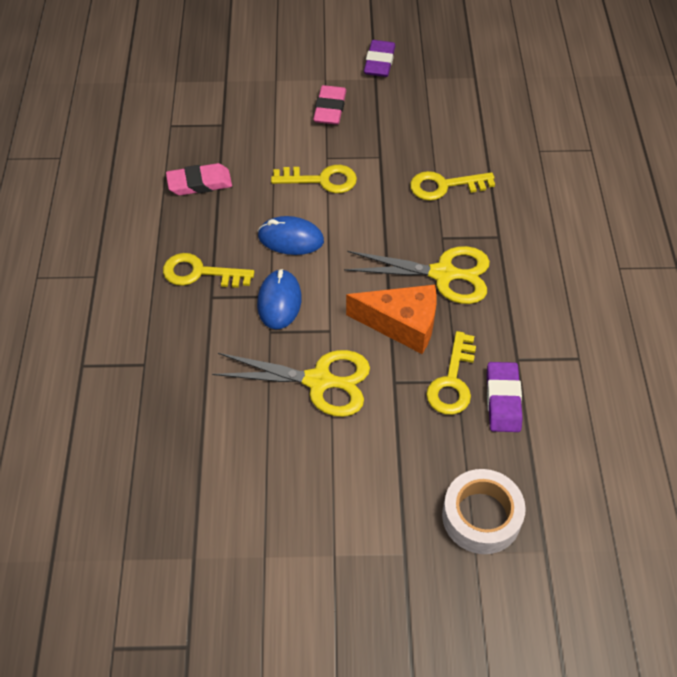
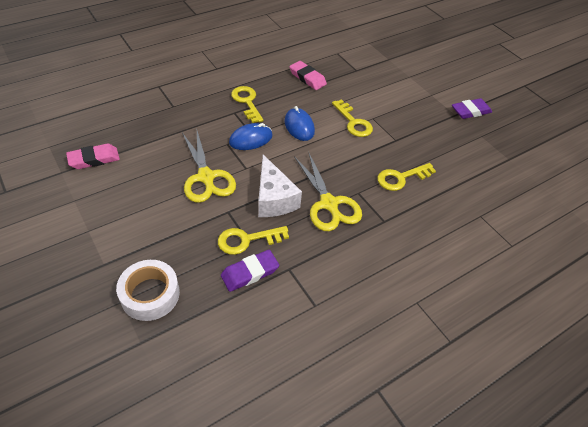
camera: 55 degrees right, 5 degrees down
(330, 109) = (411, 105): pink eraser -> pink eraser (94, 159)
(402, 324) = (274, 199): orange cheese -> white cheese
(444, 186) = (401, 178): yellow key -> yellow key turned 75 degrees counterclockwise

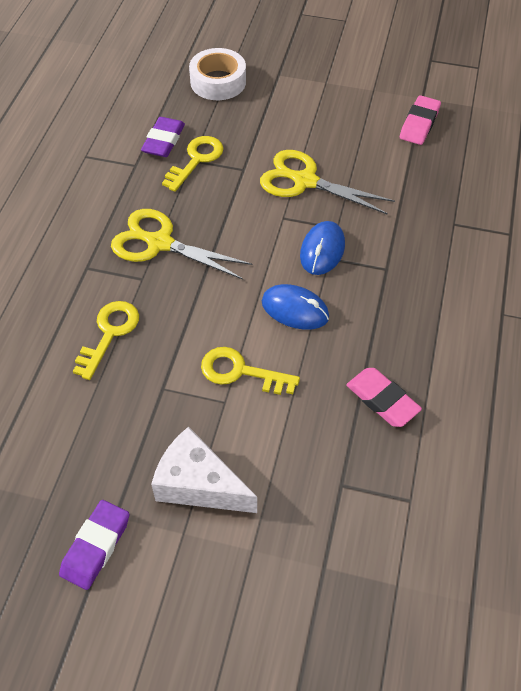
camera: 140 degrees right, 5 degrees up
(247, 102) = (394, 294): yellow key -> none
(274, 199) = (218, 209): white cheese -> white cheese (198, 484)
(307, 78) = (382, 400): pink eraser -> pink eraser turned 45 degrees clockwise

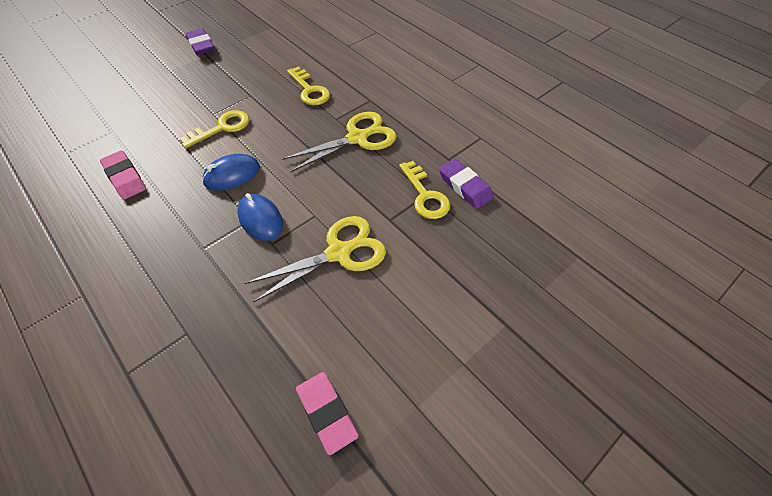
camera: 125 degrees right, 0 degrees up
(198, 484) = (184, 84): white cheese -> none
(218, 82) = (525, 264): white tape -> none
(382, 400) = (125, 178): pink eraser -> pink eraser turned 60 degrees clockwise

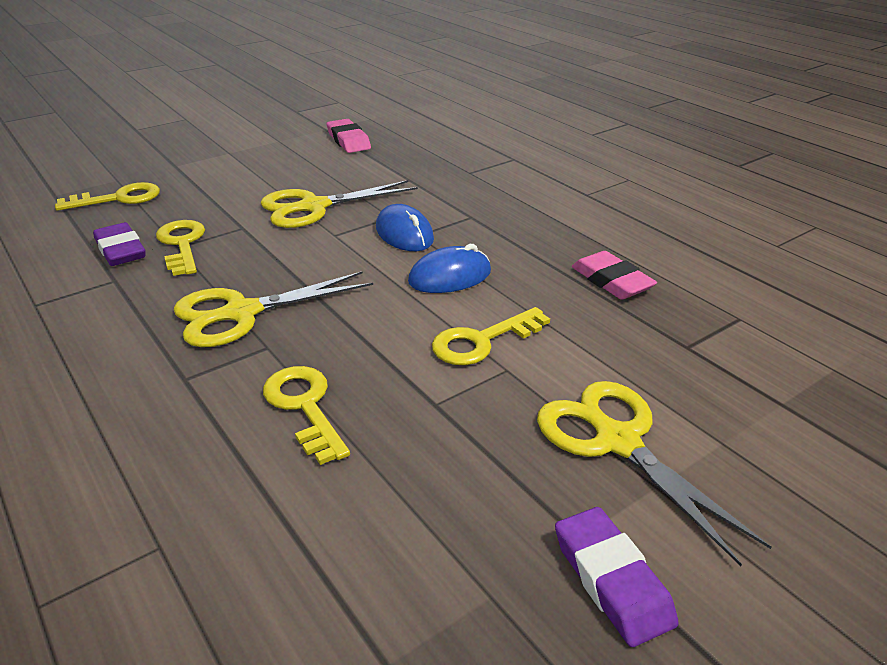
camera: 175 degrees left, 20 degrees down
(176, 84) = (617, 441): none -> yellow scissors
(516, 253) = (119, 198): none -> yellow key

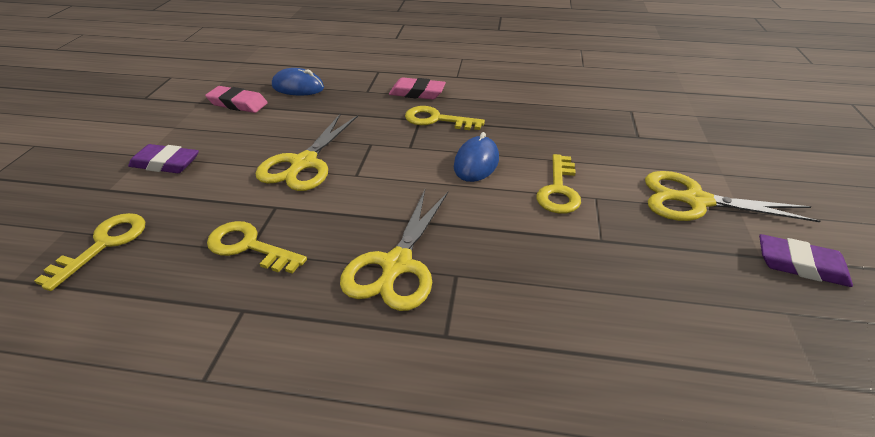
camera: 45 degrees left, 5 degrees up
(121, 250) = (199, 283): purple eraser -> purple eraser (165, 163)
(304, 407) = (548, 293): yellow key -> yellow key (437, 120)
(404, 234) = (401, 150): blue mouse -> blue mouse (298, 87)
(611, 281) = (554, 120): pink eraser -> pink eraser (417, 93)

